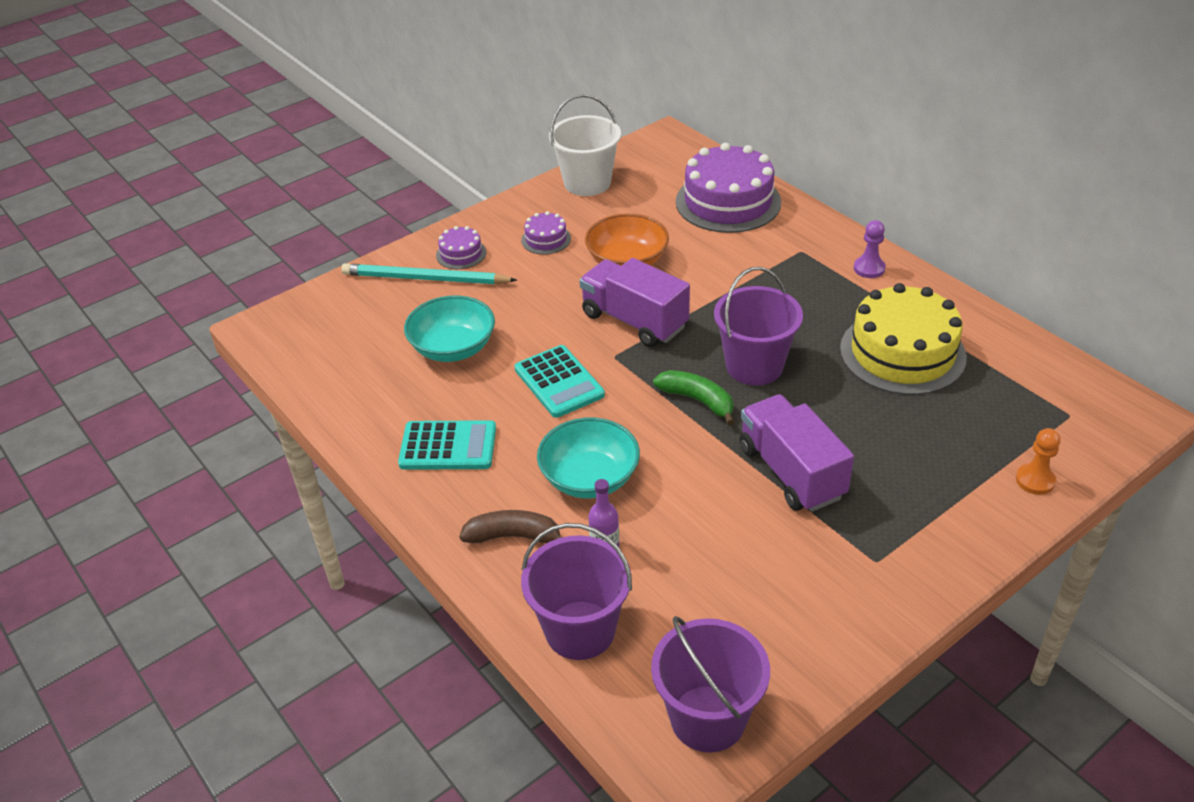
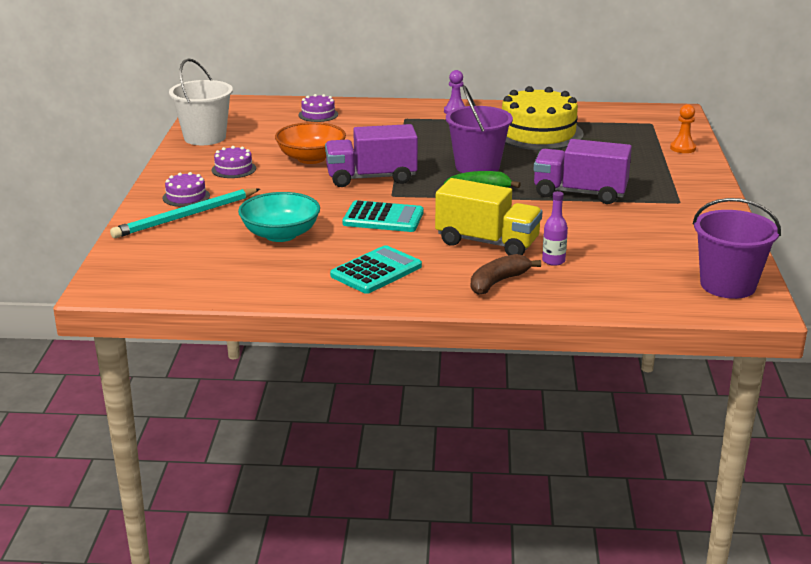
camera: 50 degrees left, 15 degrees down
(580, 630) = (609, 293): purple bucket -> none
(589, 478) = (487, 242): turquoise bowl -> yellow truck
(728, 202) = (318, 114): purple cake -> purple cake, size x0.46

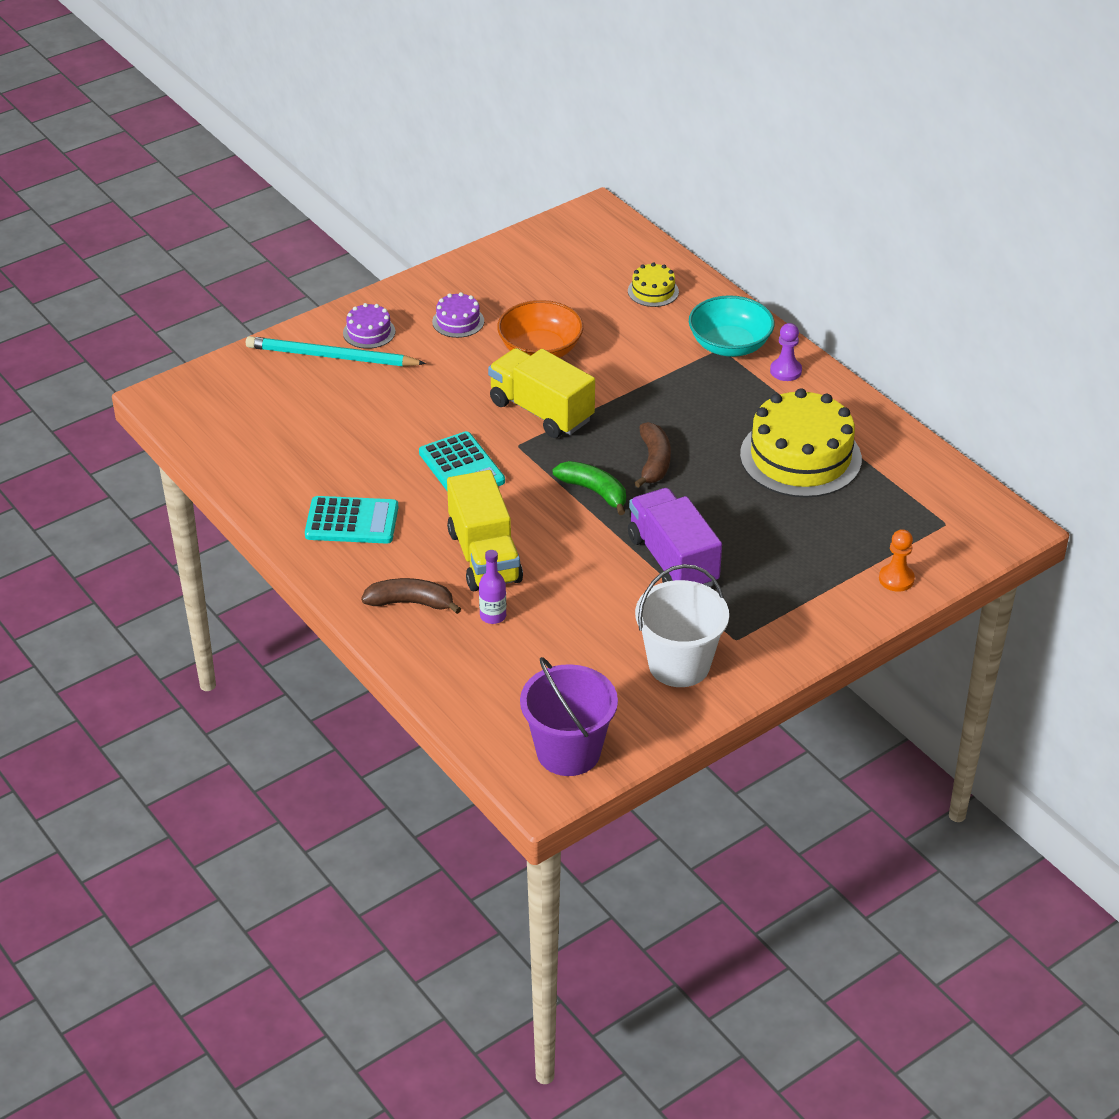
camera: 50 degrees right, 15 degrees up
(205, 137) = (506, 261): white bucket -> white bucket (679, 665)
(280, 234) = (358, 429): turquoise bowl -> turquoise bowl (729, 345)
(318, 114) = (653, 291): purple cake -> yellow cake
(371, 178) = (541, 411): purple truck -> yellow truck
(477, 167) = (654, 462): purple bucket -> brown banana

